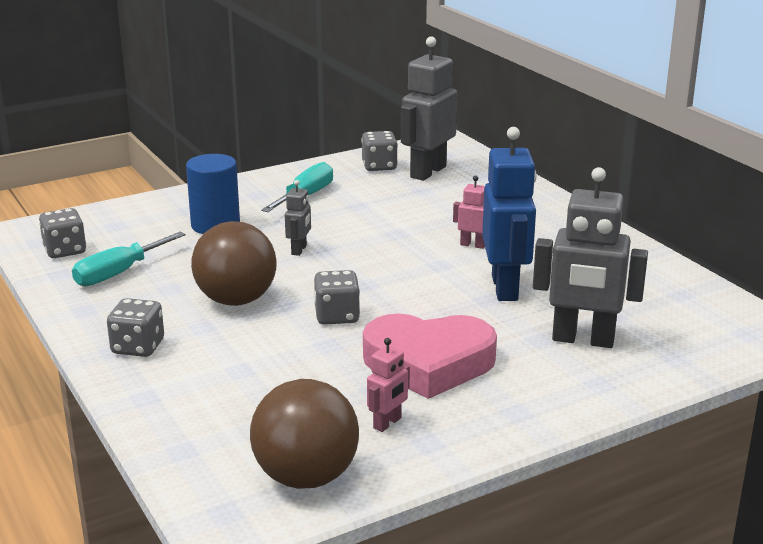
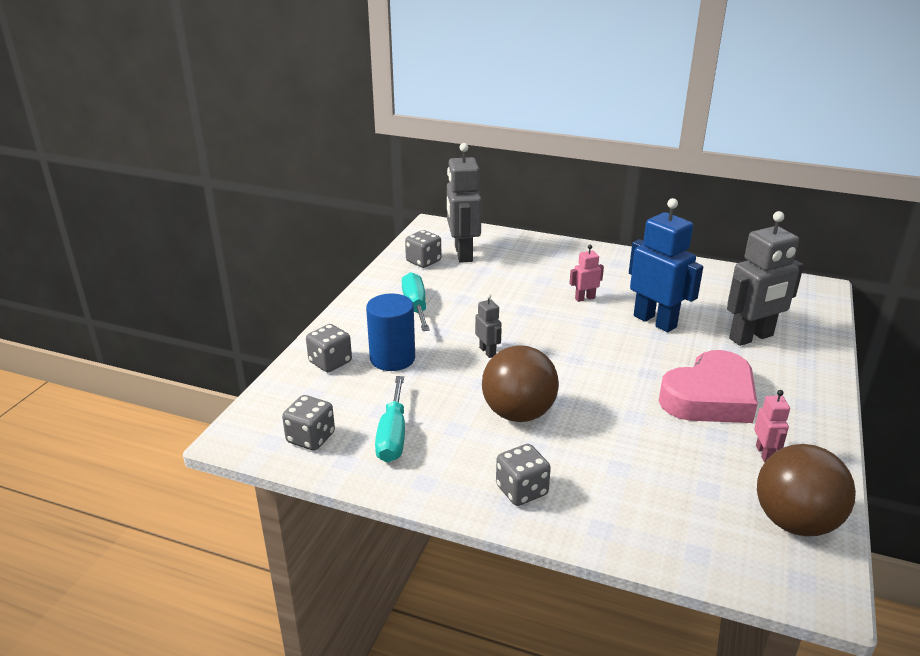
camera: 40 degrees left, 5 degrees up
(337, 316) = (601, 391): grey dice -> grey dice (330, 362)

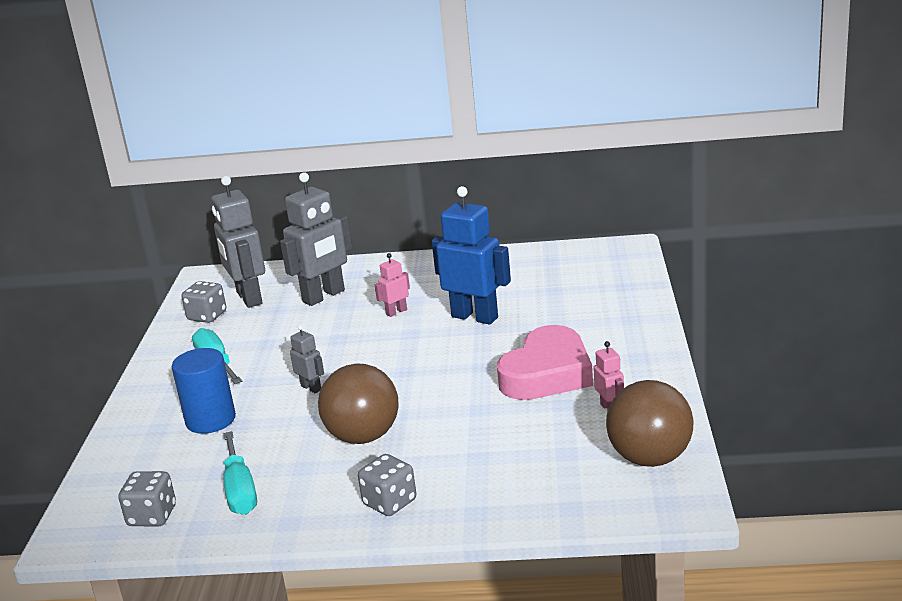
camera: 15 degrees left, 5 degrees down
(330, 362) = (142, 441): grey dice -> none
(751, 337) = (573, 309): grey robot -> grey robot (324, 296)

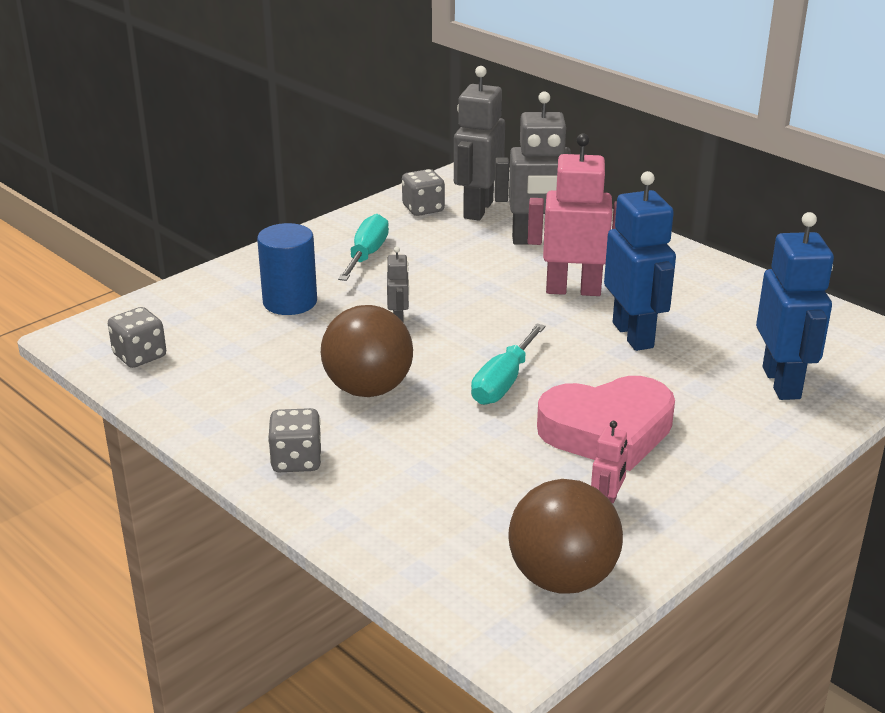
camera: 40 degrees right, 5 degrees up
(240, 491) = (219, 375): turquoise screwdriver -> turquoise screwdriver (503, 382)
(396, 312) = (573, 290): pink robot -> pink robot, size x2.11
(595, 297) = (782, 383): none -> blue robot

